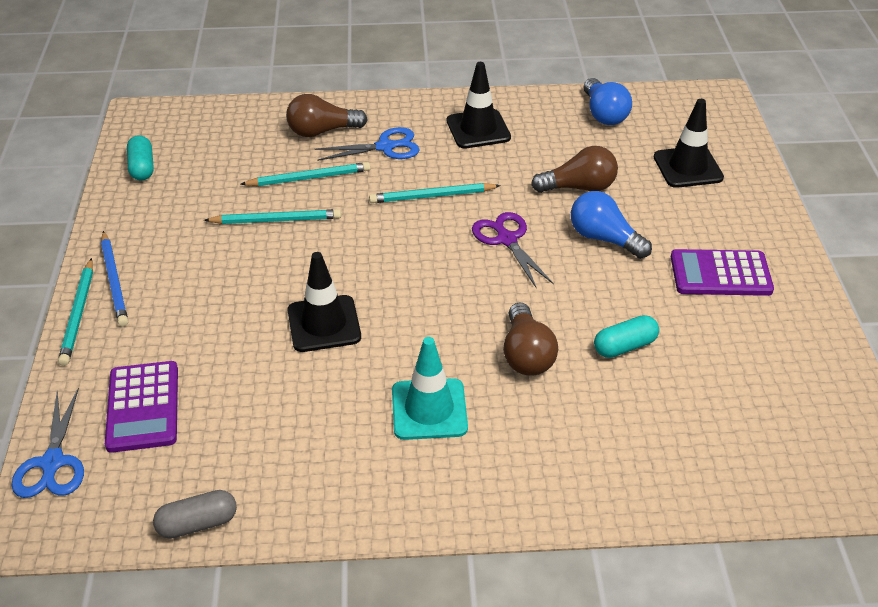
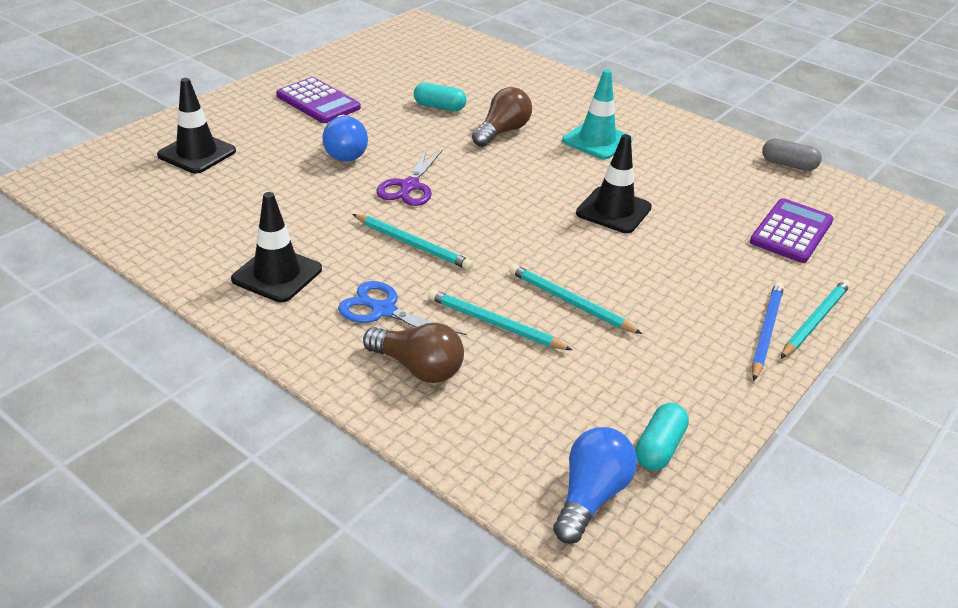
camera: 140 degrees left, 5 degrees down
(52, 463) = (875, 234): blue scissors -> none
(579, 187) = (295, 186): brown light bulb -> none
(603, 114) = (156, 221): blue light bulb -> blue light bulb (590, 496)

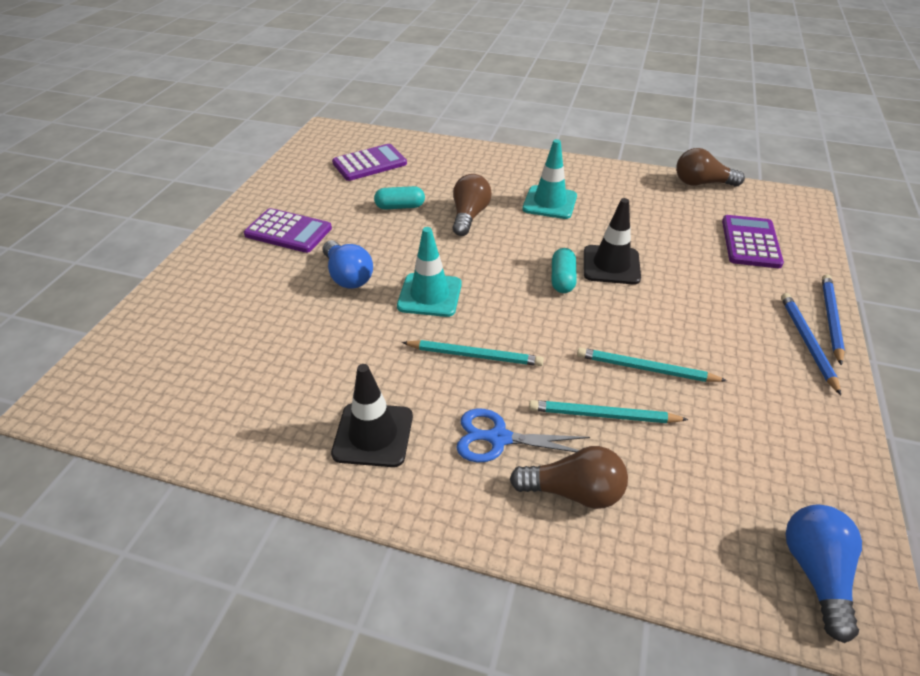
camera: 20 degrees left, 5 degrees up
(197, 153) = (205, 322): black traffic cone -> none
(409, 186) = (430, 295): purple scissors -> turquoise traffic cone
(439, 62) = (369, 163): none -> purple calculator
(659, 448) = (825, 493): turquoise capsule -> turquoise capsule (562, 279)
(788, 165) = (702, 183): grey capsule -> brown light bulb
(814, 321) = (830, 319): turquoise pencil -> blue pencil

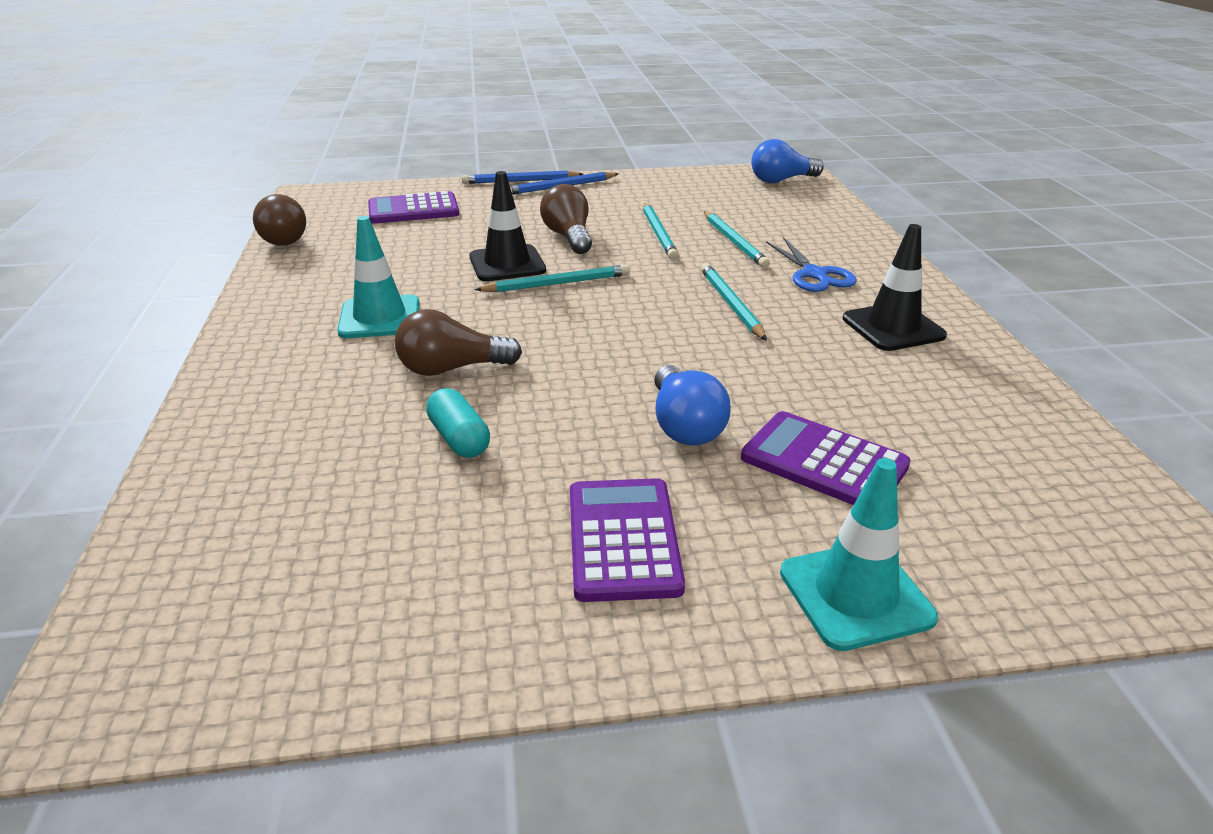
camera: 115 degrees left, 10 degrees down
(347, 276) = (684, 425): blue light bulb -> blue light bulb turned 135 degrees clockwise
(369, 163) = (297, 534): purple calculator -> purple calculator (824, 462)
(430, 295) = (662, 352): turquoise traffic cone -> turquoise traffic cone (855, 595)
(562, 279) = (557, 283): turquoise capsule -> turquoise pencil
(573, 491) = (823, 242): brown light bulb -> brown light bulb (568, 237)

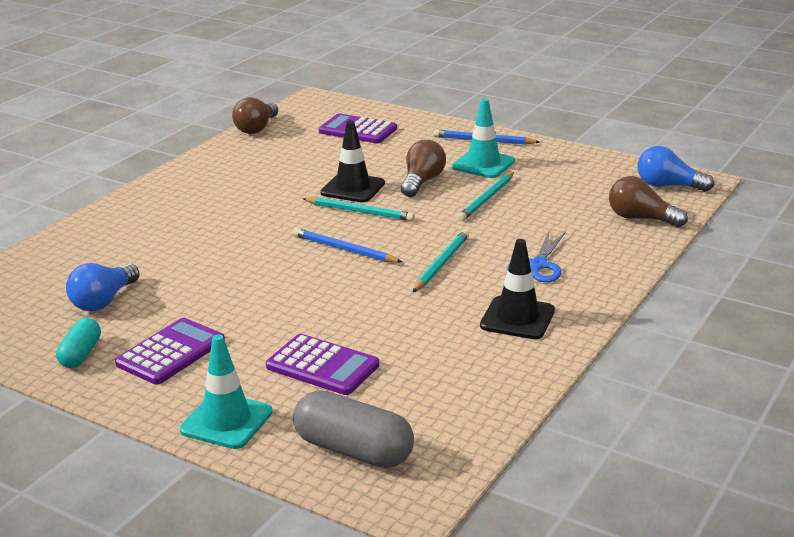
camera: 40 degrees right, 5 degrees down
(380, 317) = (233, 198): turquoise traffic cone -> turquoise traffic cone (483, 164)
(452, 369) = (224, 241): brown light bulb -> brown light bulb (641, 218)
(459, 439) = (174, 278): turquoise capsule -> turquoise capsule (81, 354)
(520, 181) = (463, 127): blue pencil -> blue pencil (344, 249)
(684, 425) = (287, 318): blue light bulb -> blue light bulb (104, 301)
(734, 242) = (528, 223): turquoise pencil -> none
(824, 462) = (322, 366): purple calculator -> purple calculator turned 135 degrees clockwise
(1041, 545) = (353, 450): none -> grey capsule

